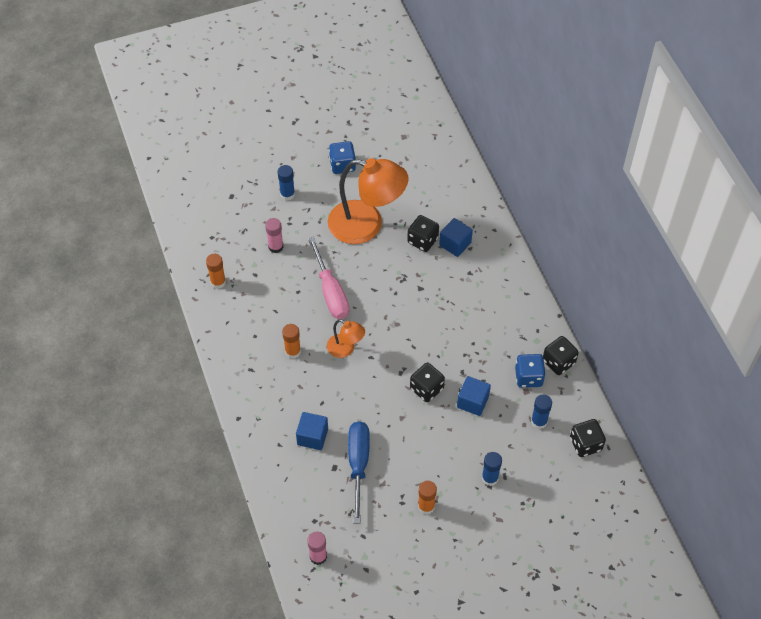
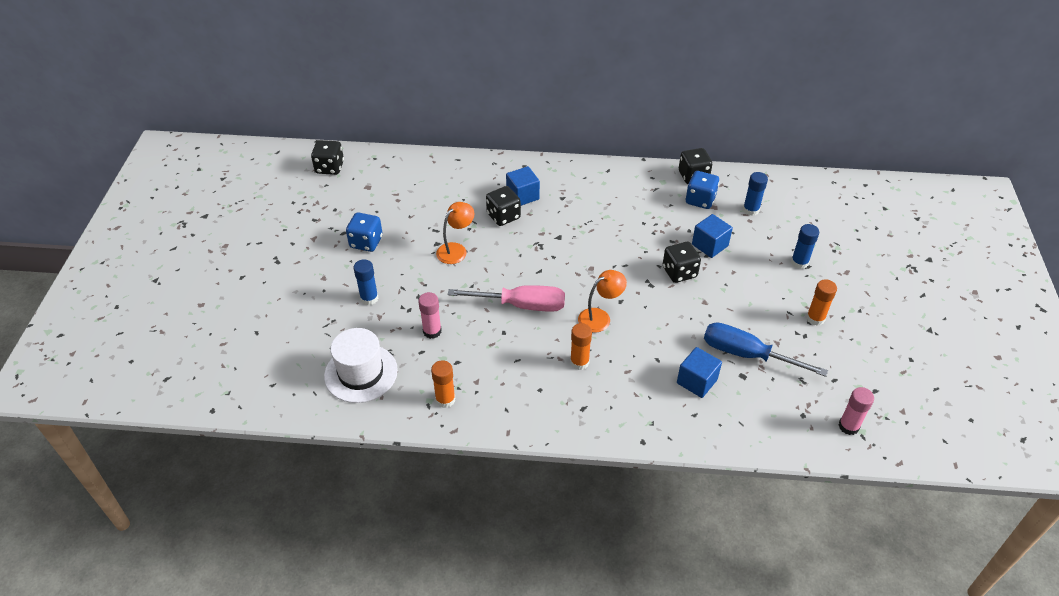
camera: 65 degrees left, 10 degrees down
(217, 222) = (361, 373): none -> white hat
(366, 225) = (456, 249): orange lamp -> orange lamp, size x0.48
(585, 444) = (786, 190): black dice -> black dice (329, 167)

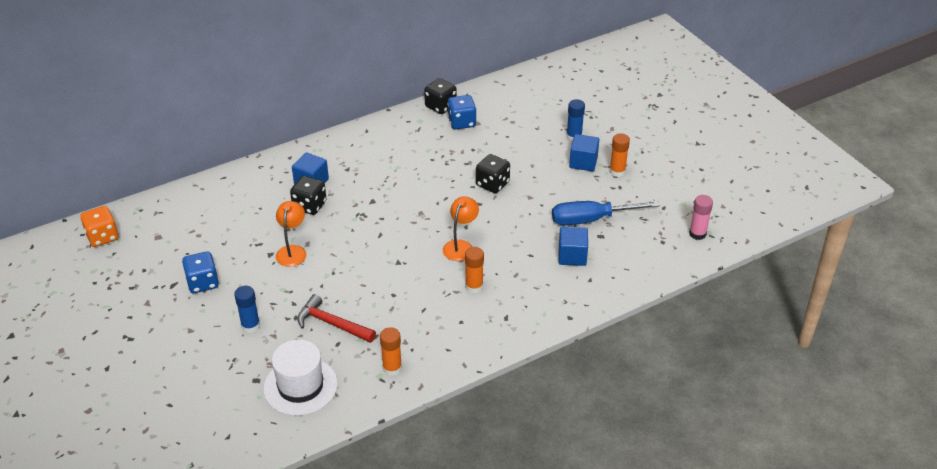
camera: 35 degrees left, 5 degrees down
(329, 167) = (102, 237): black dice -> orange dice
(432, 331) = (332, 324): pink glue stick -> red hammer
(522, 305) = (390, 267): pink screwdriver -> none
(709, 245) = (498, 153): blue cube -> blue cube (583, 162)
(751, 210) = (506, 113): blue glue stick -> none

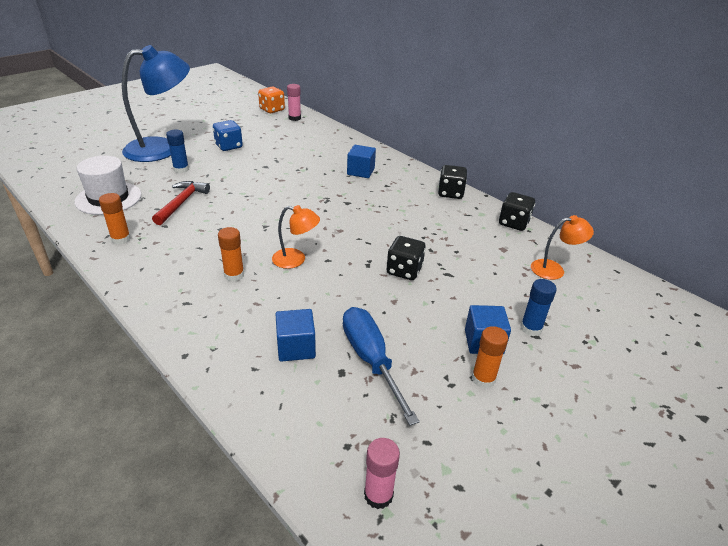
camera: 75 degrees right, 5 degrees down
(142, 218) = (294, 118): none -> pink glue stick
(182, 345) = (162, 148): none -> blue lamp
(292, 251) = (270, 174): orange lamp -> orange lamp (554, 269)
(309, 206) = (329, 174): black dice -> black dice (450, 193)
(461, 122) = (497, 239): blue dice -> none

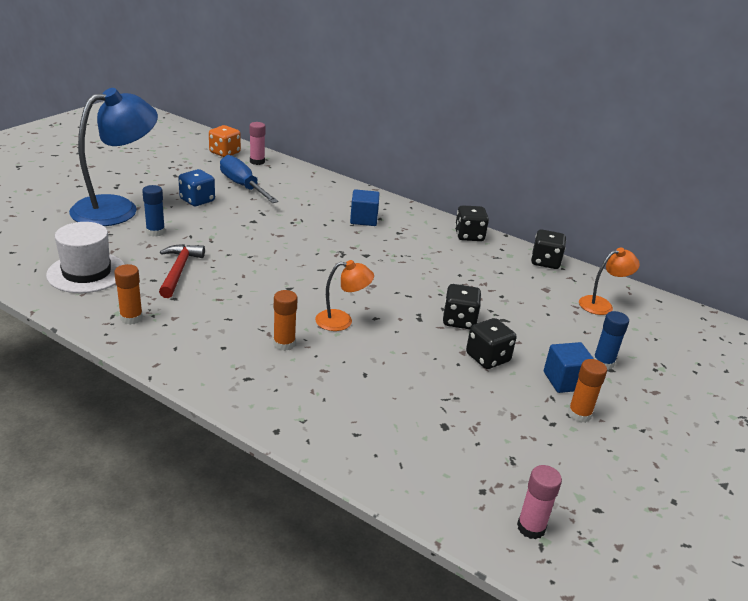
camera: 15 degrees left, 5 degrees down
(296, 347) = (388, 408): blue cube -> none
(370, 359) = (466, 410): blue screwdriver -> blue screwdriver (242, 186)
(415, 309) = (487, 358): none -> black dice

